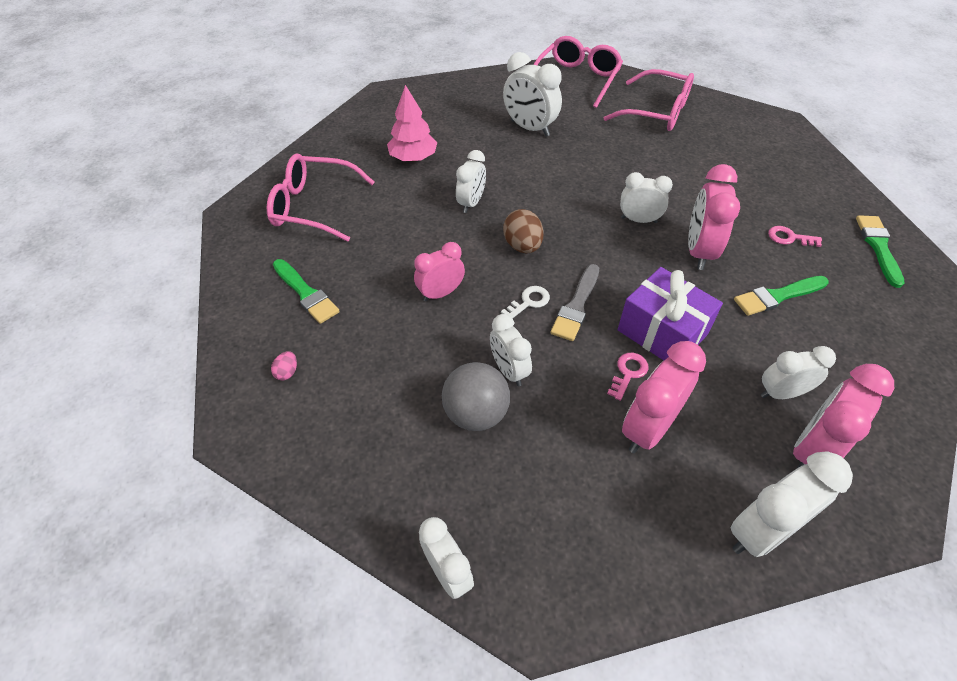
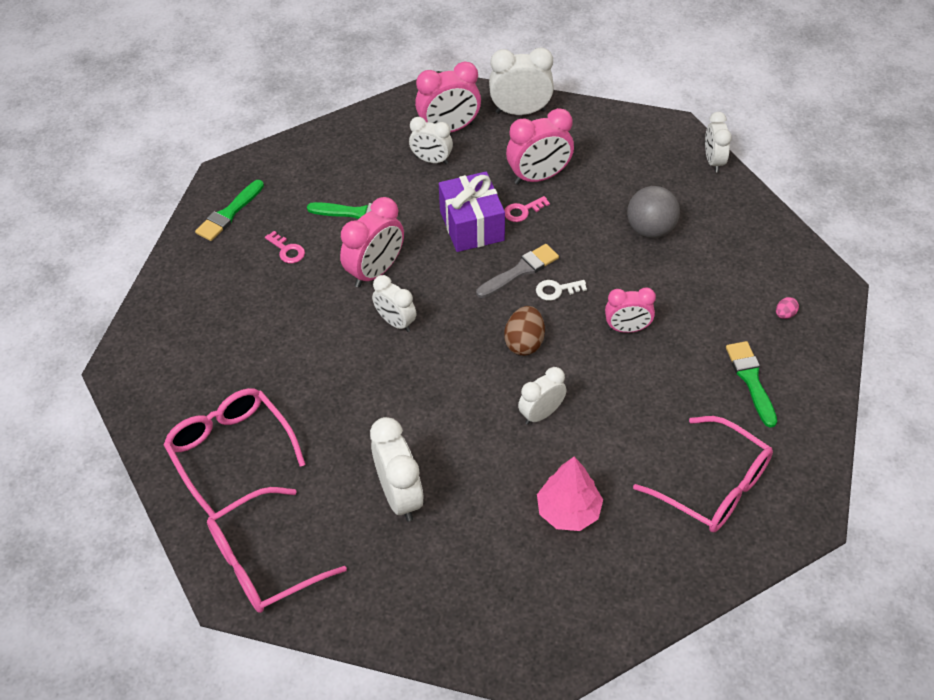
camera: 150 degrees left, 0 degrees up
(509, 370) = (608, 247): white clock -> none

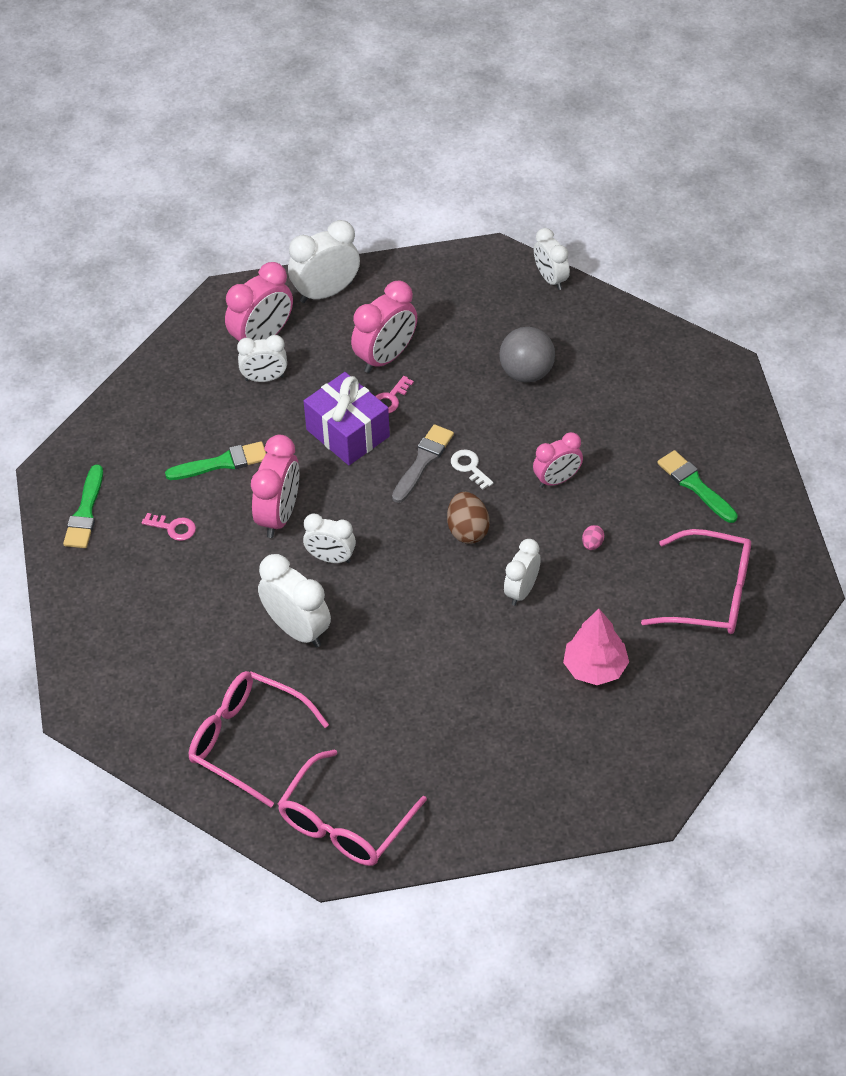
camera: 25 degrees left, 0 degrees up
(399, 496) = (434, 716): white clock -> white clock (297, 630)
(556, 290) = (469, 467): white key -> white key turned 90 degrees clockwise
(785, 314) = (695, 411): pink egg -> pink egg (592, 544)

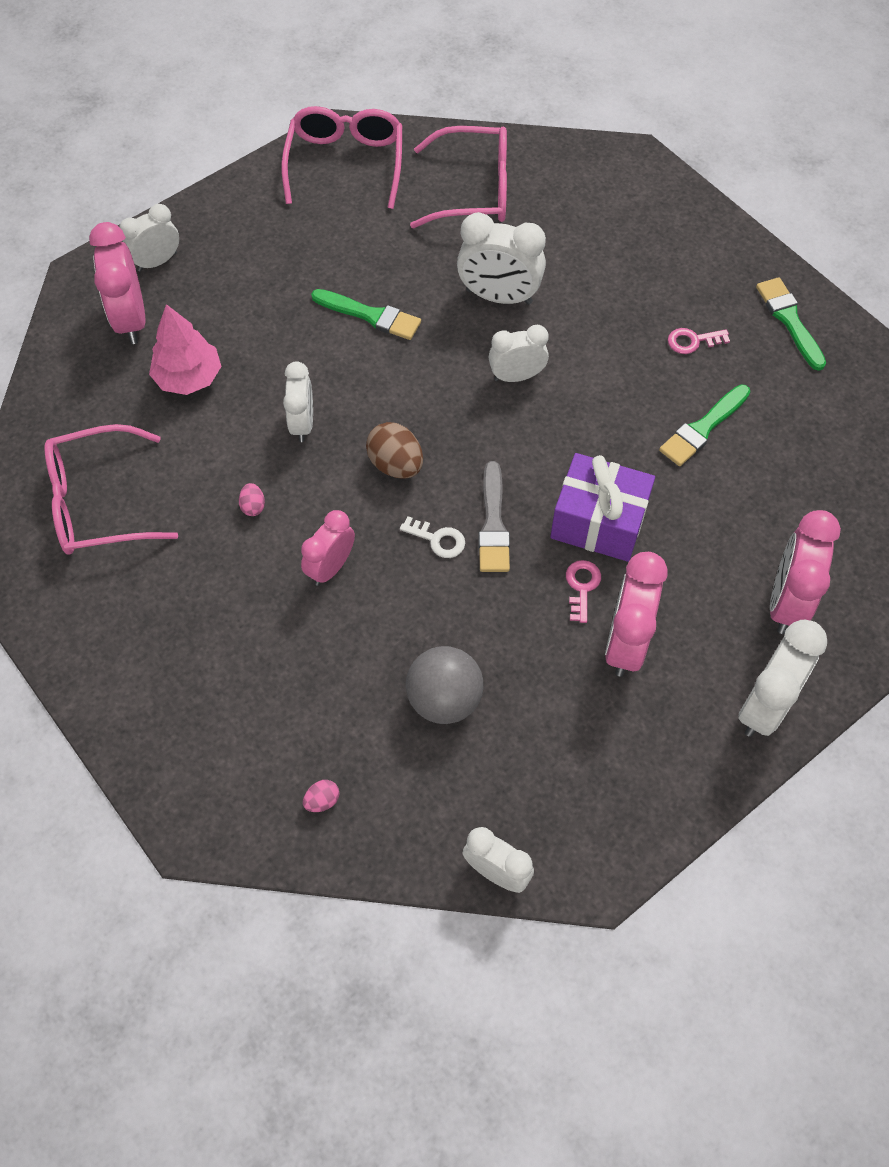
camera: 150 degrees right, 10 degrees up
(264, 378) = (741, 548): white clock -> white clock (157, 262)
(279, 515) = (600, 397): pink clock -> pink clock (131, 319)
(637, 351) = (322, 800): none -> pink egg
(695, 486) = (166, 630): green brush -> green brush (370, 315)

